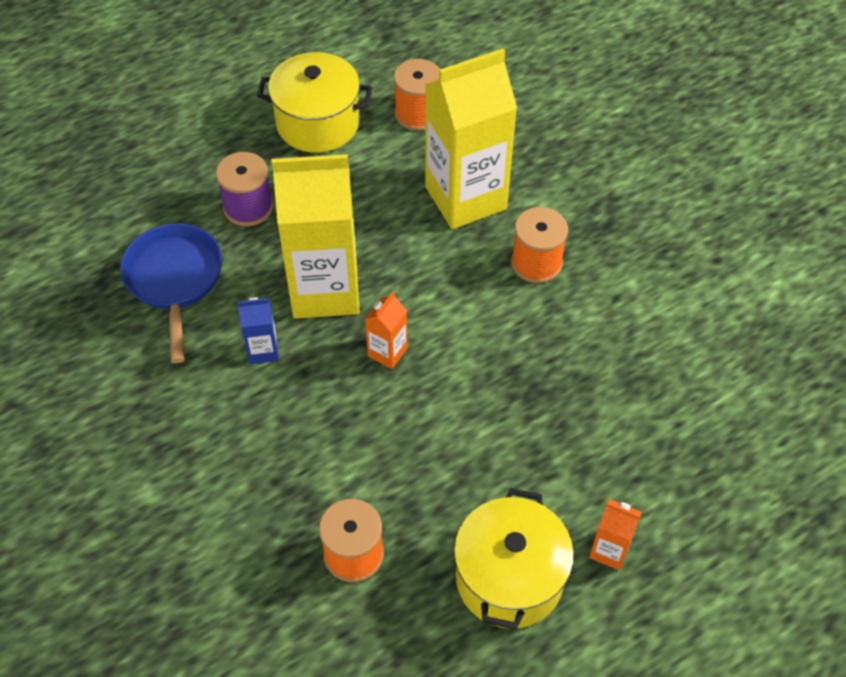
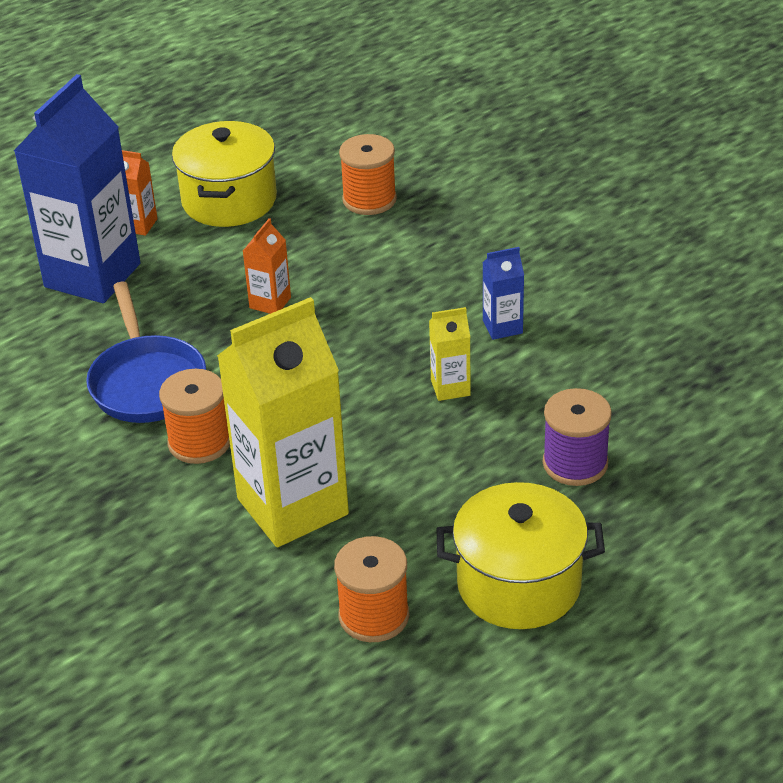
camera: 175 degrees right, 15 degrees down
(174, 280) = (630, 378): blue pan -> blue pan (146, 382)
(325, 290) = (450, 387): yellow carton -> yellow carton, size x0.43
(387, 352) = (366, 340): orange carton -> orange carton (270, 303)
(650, 476) = (92, 275): none -> blue carton

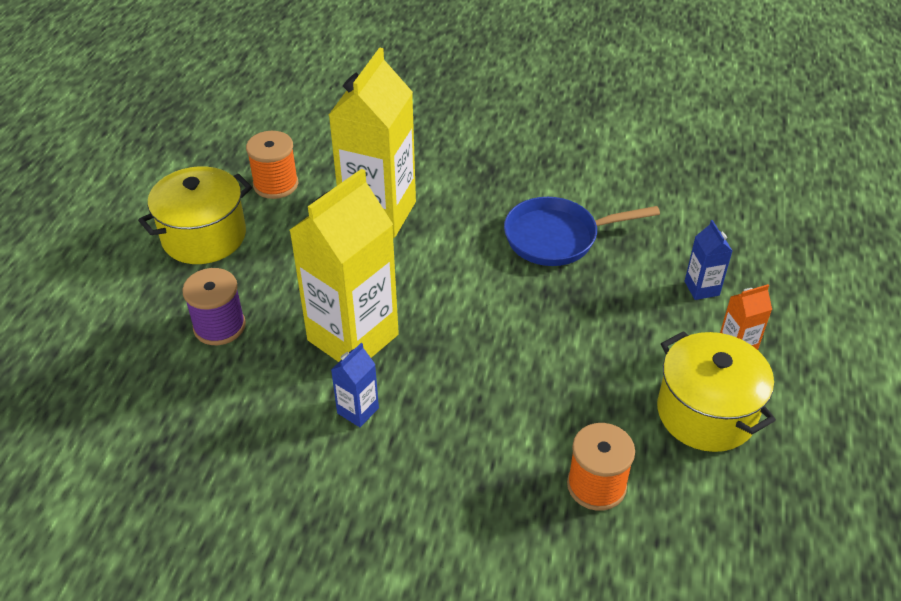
camera: 140 degrees right, 5 degrees up
(92, 275) = (701, 288): blue carton -> blue carton, size x0.43
(146, 382) = (557, 237): blue pan -> blue pan turned 45 degrees counterclockwise
(199, 442) = (476, 220): orange spool -> none
(270, 303) = (552, 335): orange carton -> none
(450, 387) = (353, 337): yellow carton -> yellow carton, size x2.32

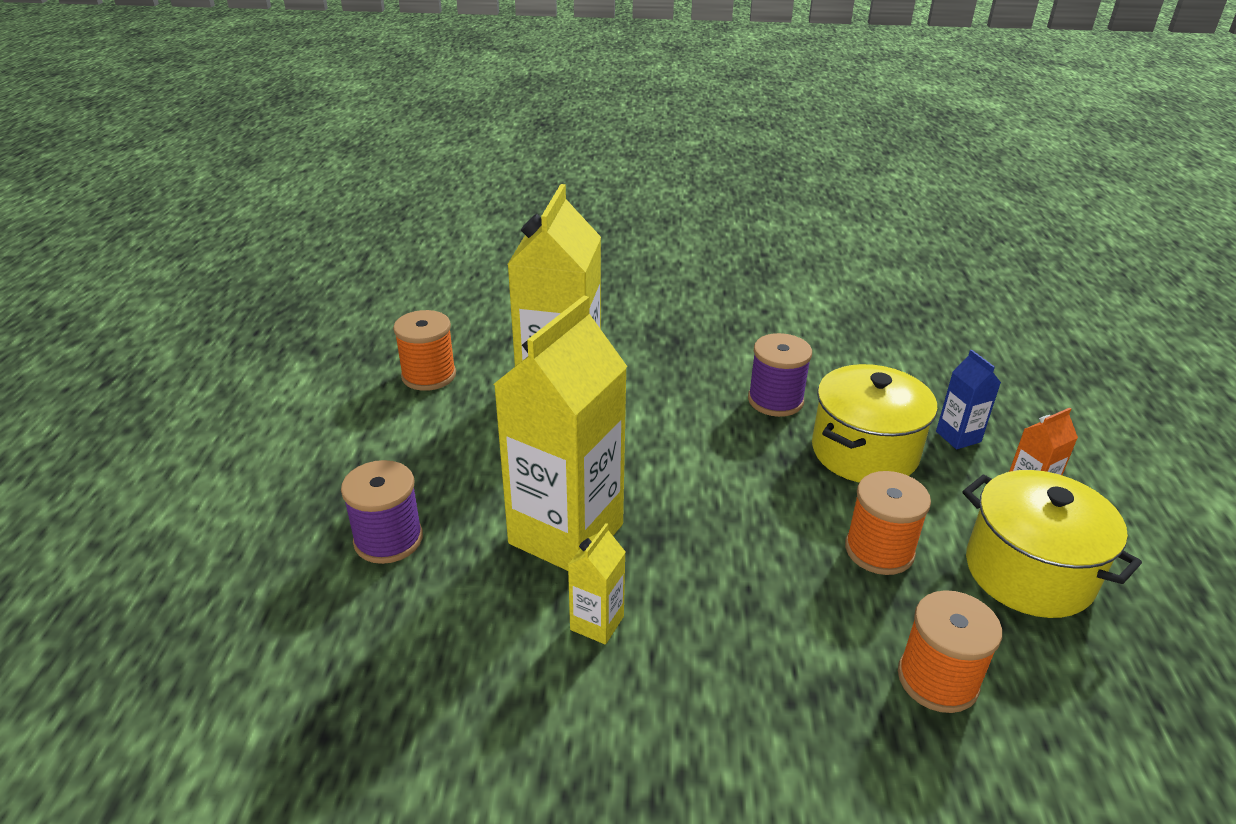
camera: 10 degrees left, 10 degrees down
(204, 236) = (350, 438): yellow pot -> yellow pot (864, 452)
(358, 410) = (597, 623): blue carton -> yellow carton
(557, 237) = (775, 400): blue pan -> purple spool
(593, 380) = (879, 550): none -> orange spool

